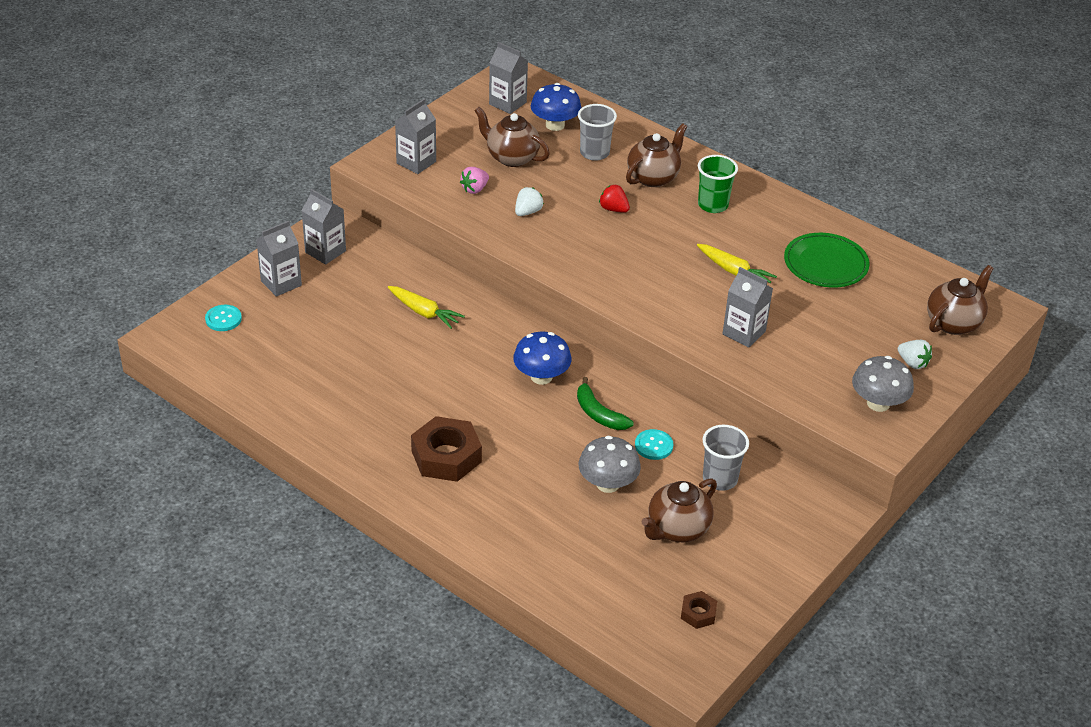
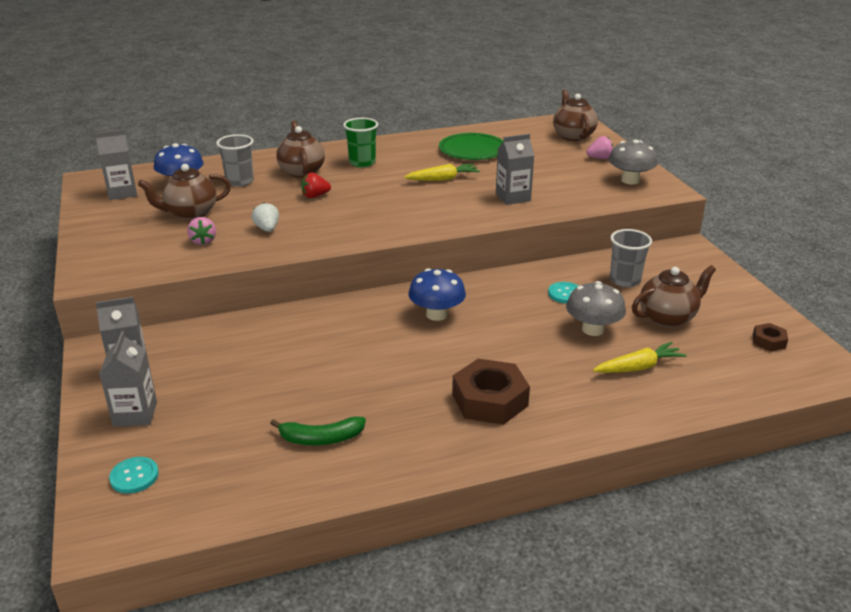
camera: 55 degrees left, 10 degrees down
(416, 162) = (124, 255): grey carton -> none
(424, 312) = (287, 343): yellow carrot -> yellow carrot (638, 367)
(598, 413) = (507, 304): green banana -> green banana (320, 438)
(677, 529) = (668, 317): brown teapot -> brown teapot turned 105 degrees counterclockwise
(912, 363) = (600, 158): white strawberry -> pink strawberry

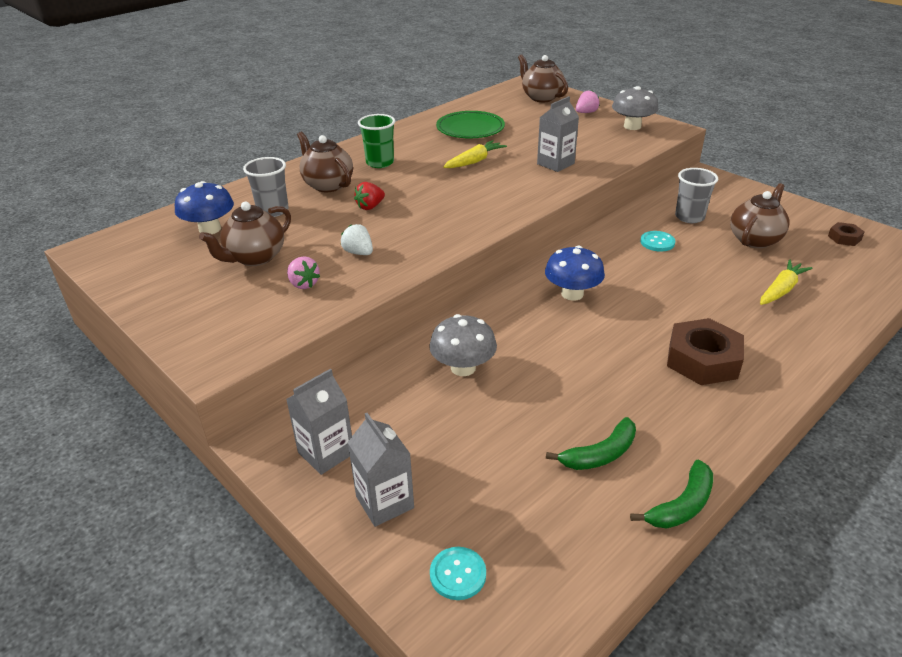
camera: 25 degrees left, 5 degrees up
(122, 193) = (148, 255): grey carton -> none
(342, 496) = (681, 505): none -> green banana
(593, 329) = (712, 267): grey mushroom -> grey mushroom (463, 368)

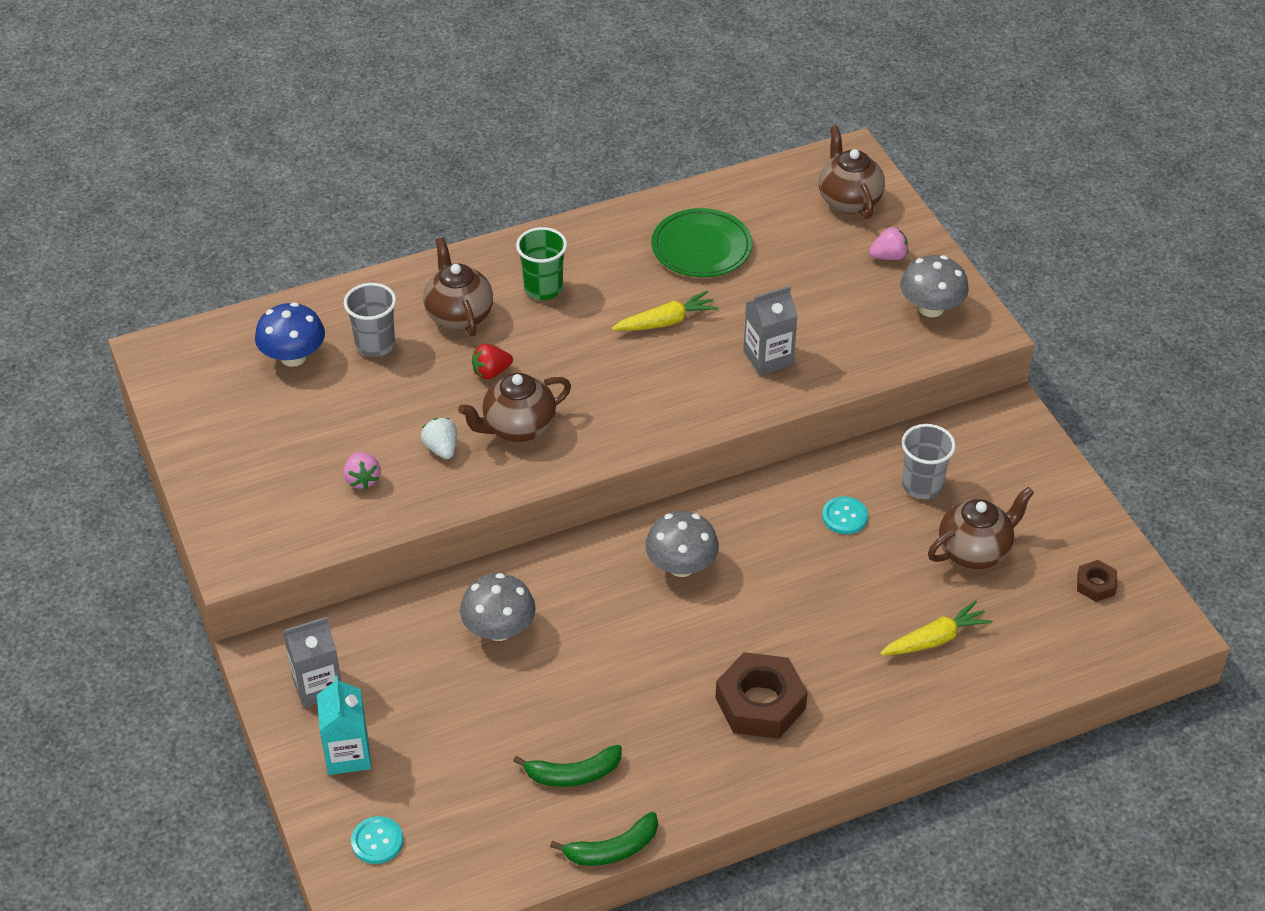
camera: 20 degrees right, 10 degrees up
(255, 258) = (326, 421): brown teapot -> brown teapot (518, 428)
(385, 502) = (348, 754): grey carton -> turquoise carton
(572, 294) = (681, 566): blue mushroom -> grey mushroom

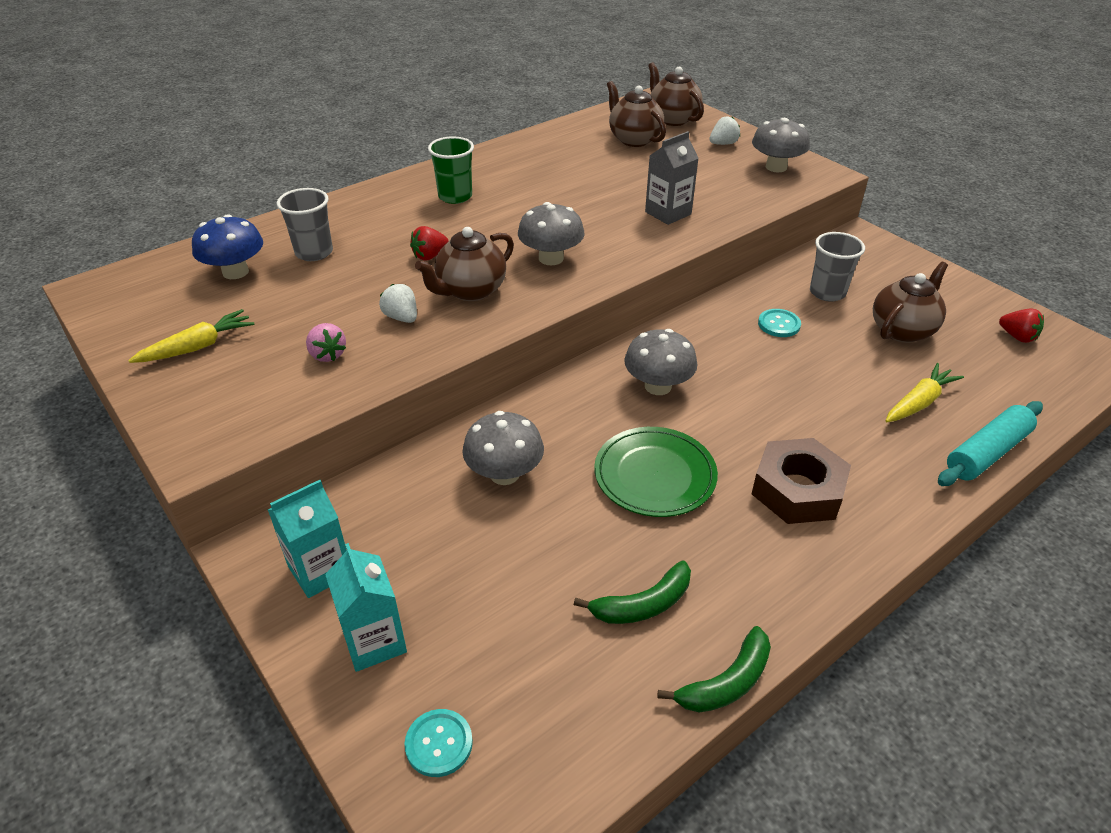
camera: 15 degrees left, 5 degrees down
(317, 685) = (320, 570): grey carton -> turquoise carton
(458, 315) = (386, 222): brown teapot -> brown teapot (634, 139)
(614, 400) = (551, 258): none -> grey mushroom
(666, 322) = (569, 203): yellow carrot -> yellow carrot (197, 347)
(701, 247) = (575, 157): green plate -> green plate (654, 475)
(888, 256) = (723, 144): pink strawberry -> white strawberry
(965, 706) = (986, 453): none -> turquoise rolling pin
(1095, 585) = (1017, 337): brown nut -> red strawberry

